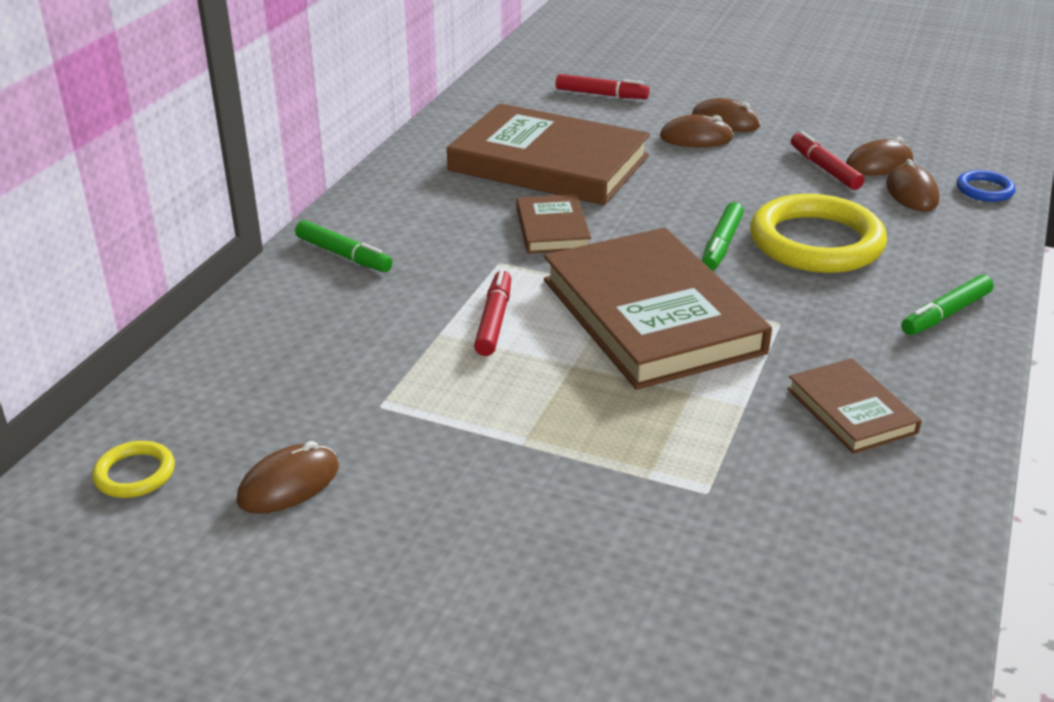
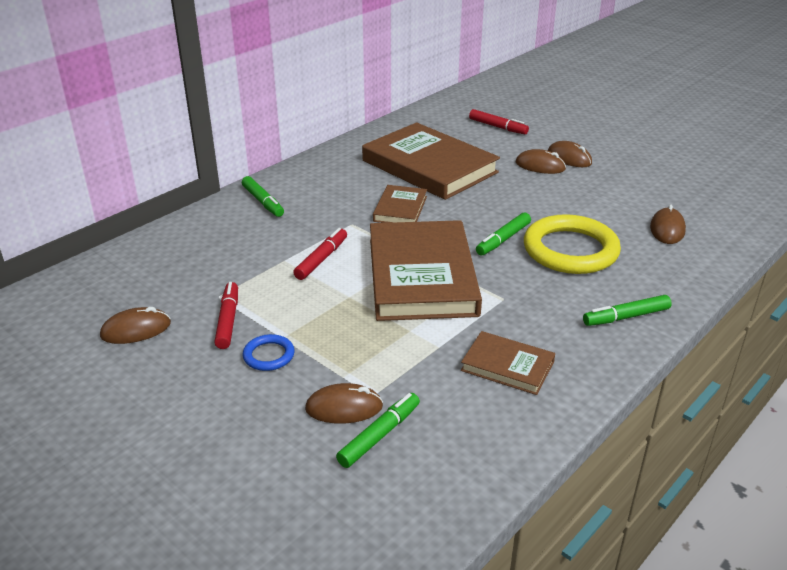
camera: 20 degrees right, 0 degrees up
(135, 474) = (61, 304): yellow ring -> none
(758, 544) = (379, 435): none -> green marker
(824, 168) = (615, 201): red marker -> red marker (228, 320)
(851, 410) = (507, 366): brown book -> brown book turned 60 degrees counterclockwise
(878, 164) = (658, 205): brown mouse -> brown mouse (344, 407)
(984, 190) = (725, 237): blue ring -> blue ring (269, 355)

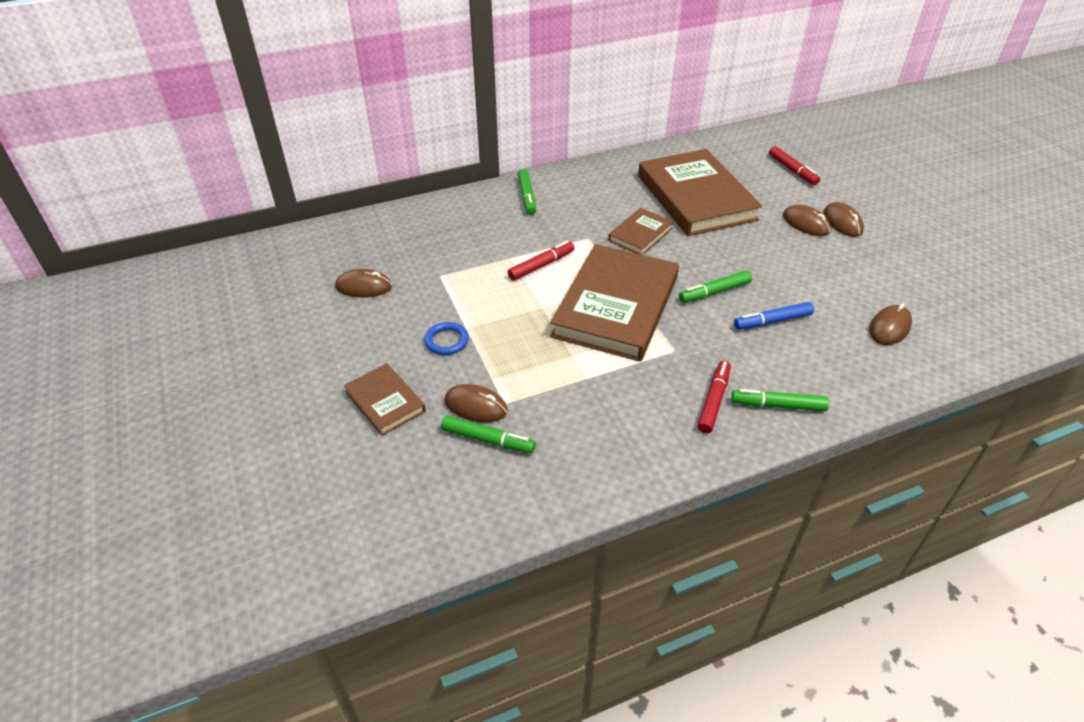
camera: 25 degrees right, 10 degrees up
(228, 320) = (434, 300): red marker -> red marker (713, 401)
(379, 435) = (488, 440): green marker -> green marker turned 45 degrees clockwise
(507, 366) = (633, 416): brown book -> brown book (385, 402)
(570, 250) = (772, 321): yellow ring -> blue marker

